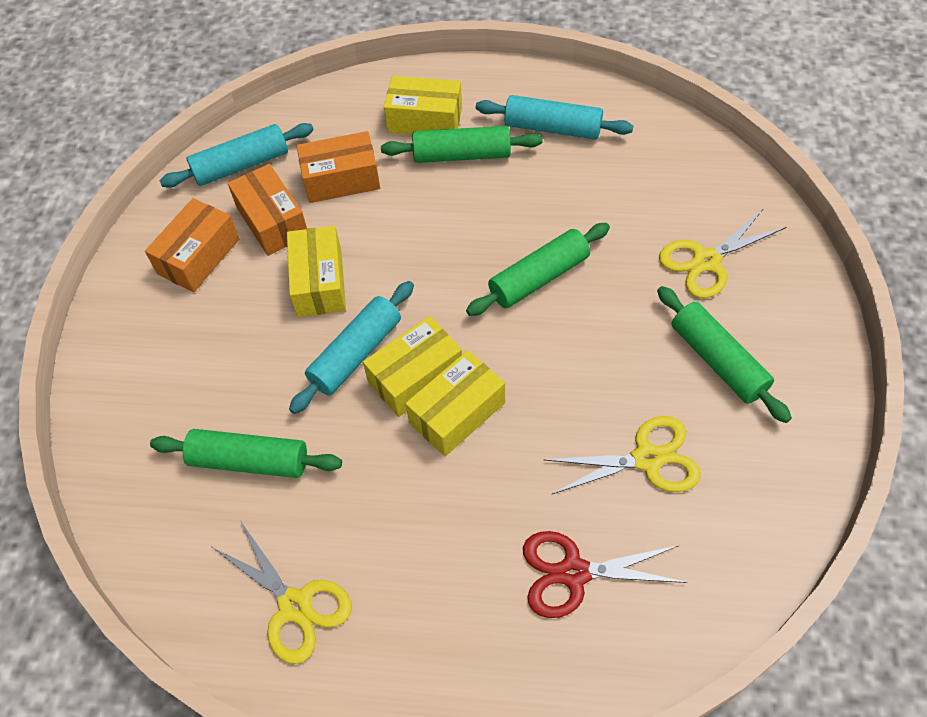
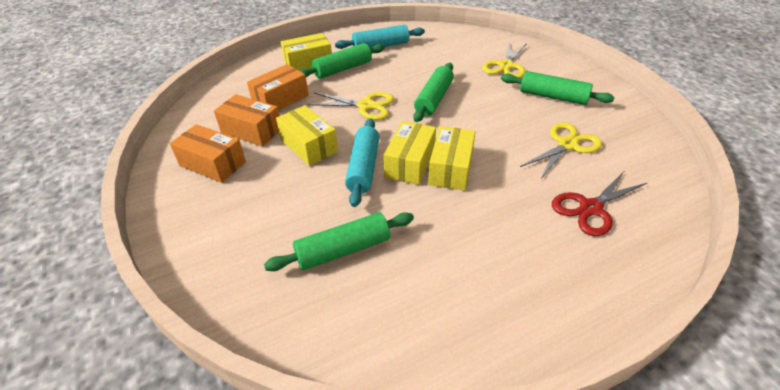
camera: 35 degrees left, 15 degrees down
(198, 256) = (212, 164): orange box -> orange box turned 60 degrees counterclockwise
(241, 165) = (207, 114): turquoise rolling pin -> none
(295, 605) = (452, 314): yellow scissors -> yellow scissors (365, 106)

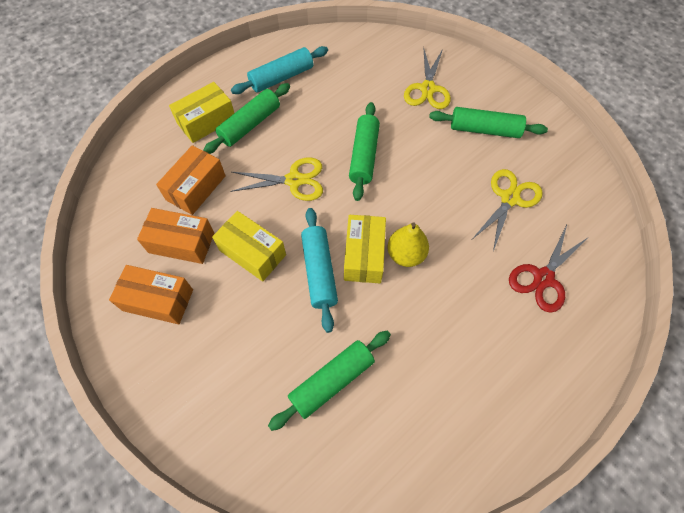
camera: 15 degrees left, 20 degrees up
(451, 168) = (406, 254): yellow box -> yellow pear

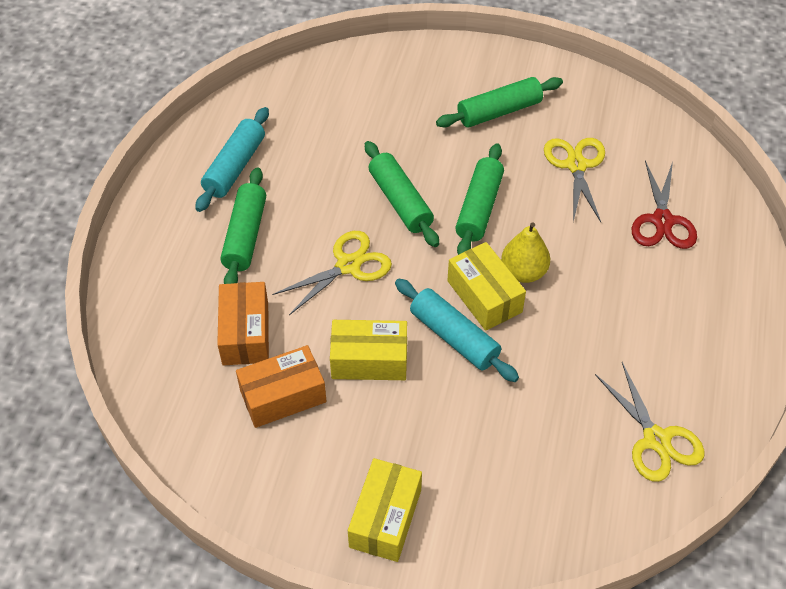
camera: 35 degrees left, 10 degrees down
(158, 300) = (311, 464): orange box -> none
(206, 121) = (190, 259): yellow box -> yellow box (385, 518)
(332, 381) = (552, 425): green rolling pin -> green rolling pin (479, 208)
(428, 89) = (407, 99): yellow scissors -> yellow scissors (656, 439)

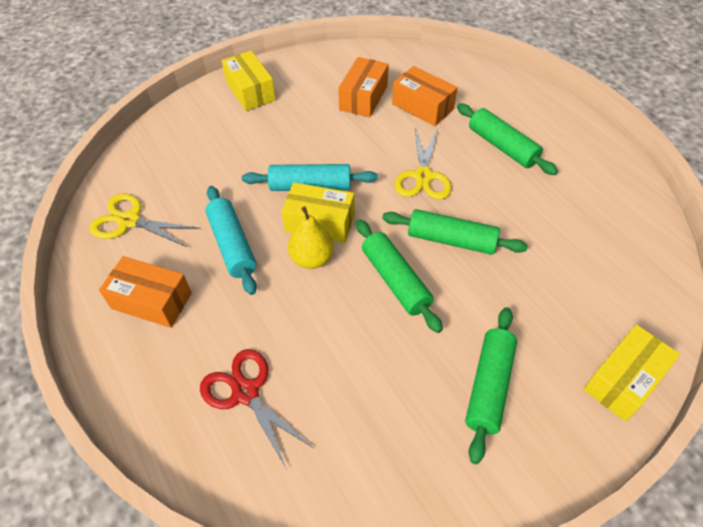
camera: 135 degrees right, 0 degrees up
(235, 167) = (577, 176): turquoise rolling pin -> turquoise rolling pin (232, 245)
(369, 360) = (343, 141): yellow box -> yellow box (623, 380)
(576, 165) = (367, 387): yellow scissors -> none
(687, 339) = (152, 301): none -> orange box

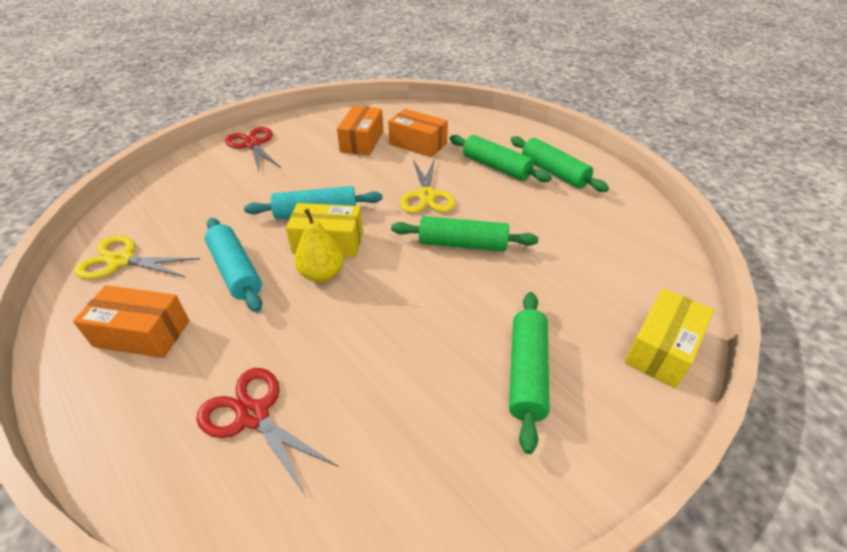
camera: 10 degrees left, 10 degrees down
(250, 91) = (253, 144): yellow box -> red scissors
(395, 280) = (412, 284): green rolling pin -> green rolling pin (554, 172)

